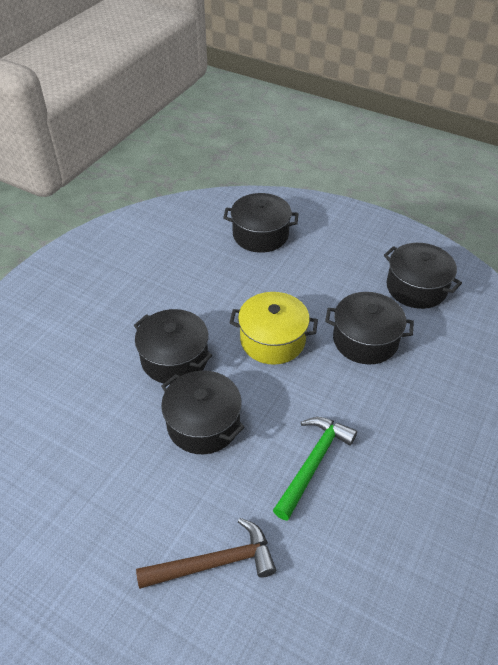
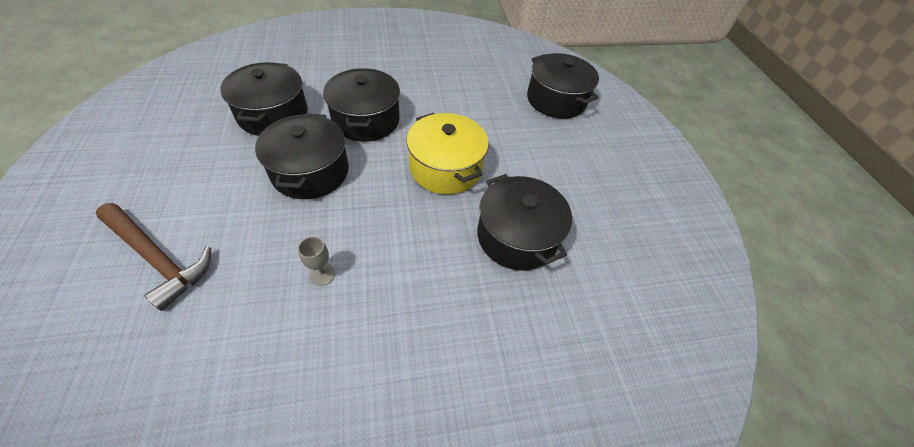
camera: 45 degrees right, 5 degrees up
(313, 463) = (322, 274): green hammer -> grey goblet
(416, 287) = (635, 244): black pot -> black pot (273, 115)

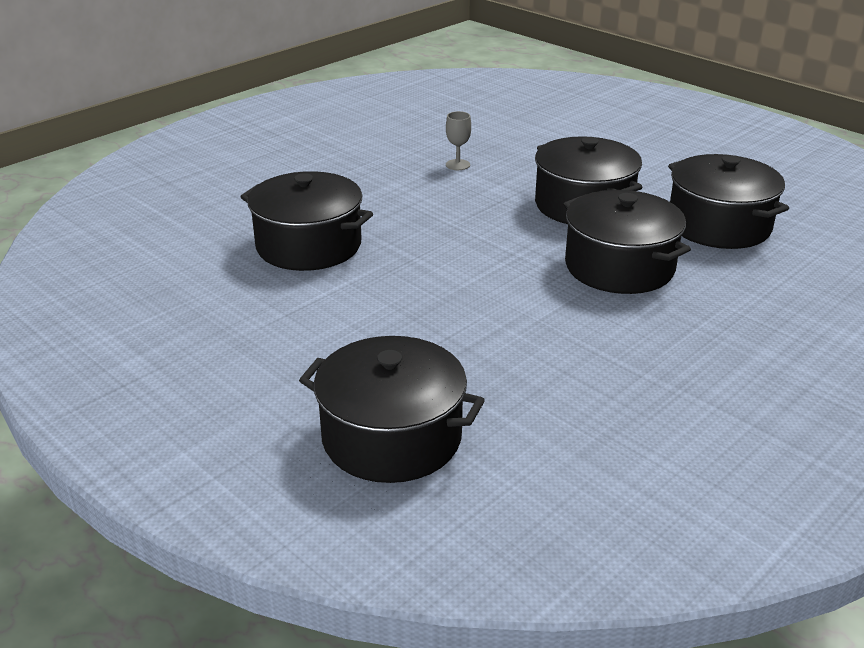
camera: 150 degrees right, 20 degrees down
(158, 258) = (587, 130): brown hammer -> none
(445, 168) = (453, 265): yellow pot -> none

